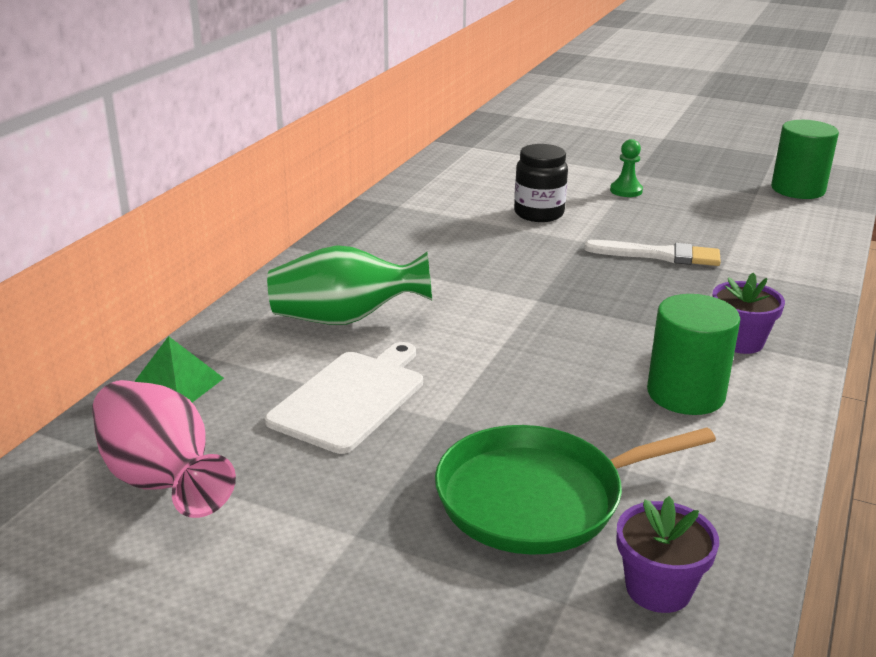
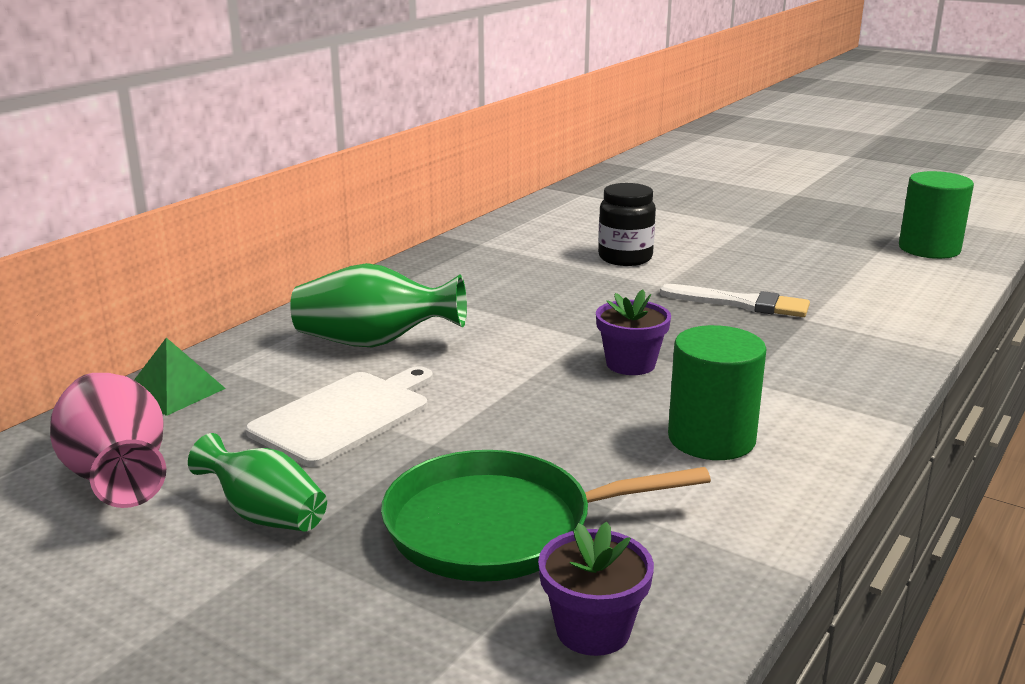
camera: 10 degrees right, 5 degrees down
(321, 507) = (265, 515): none -> green vase
(626, 191) = (731, 241): green pawn -> none
(740, 342) = (797, 392): purple flower pot -> purple flower pot (630, 364)

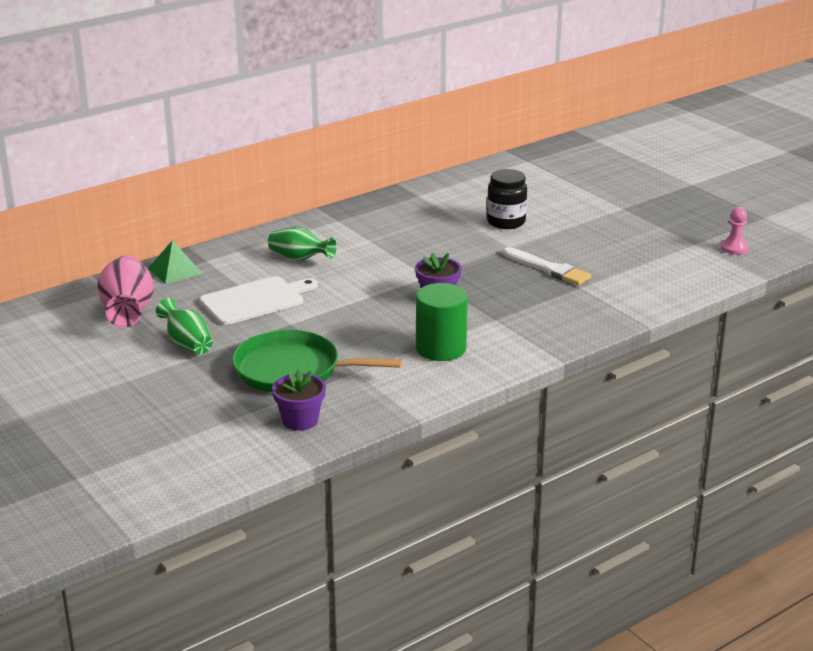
camera: 20 degrees right, 5 degrees up
(374, 343) = (300, 259): green vase -> green vase, size x0.66
(929, 249) = (734, 248): green cylinder -> pink pawn

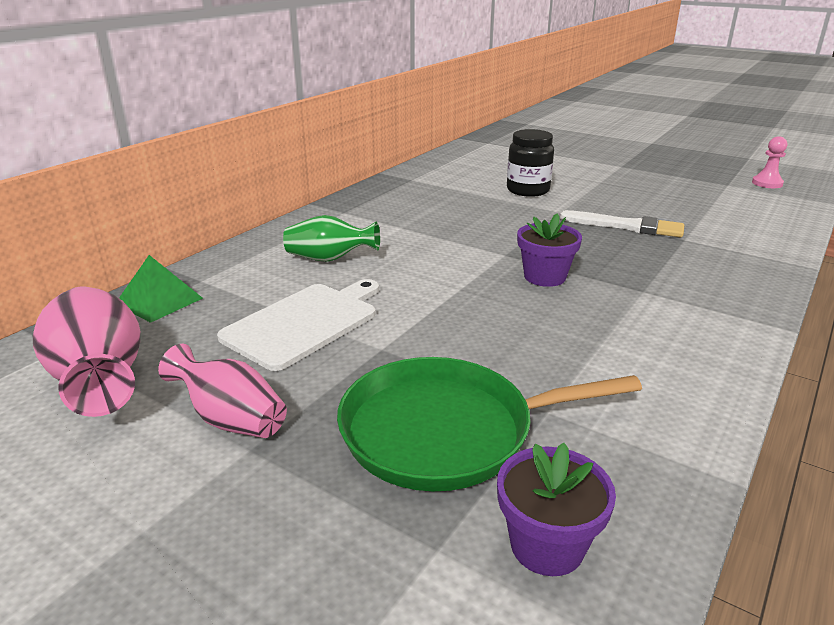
camera: 20 degrees left, 0 degrees up
(187, 344) = (230, 419): green vase -> pink vase
(441, 348) = (625, 344): green cylinder -> none

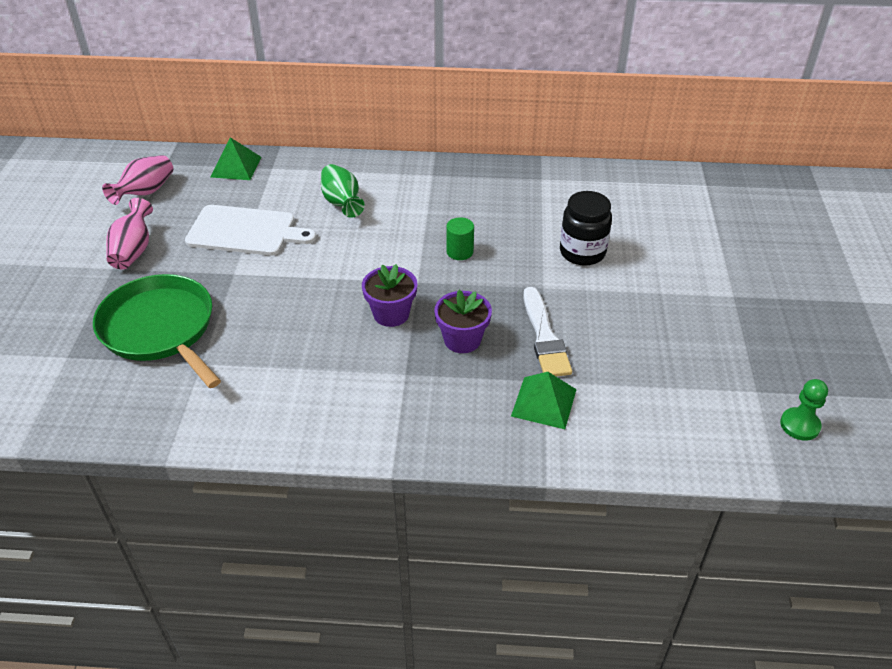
camera: 60 degrees right, 15 degrees up
(100, 379) = (145, 192): pink vase -> pink vase, size x0.66
(478, 228) = (459, 252): none -> green cylinder
(547, 545) = (83, 393): purple flower pot -> purple flower pot (462, 340)
(712, 245) = (544, 402): none -> green pyramid
(767, 183) = (799, 425): pink pawn -> green pawn

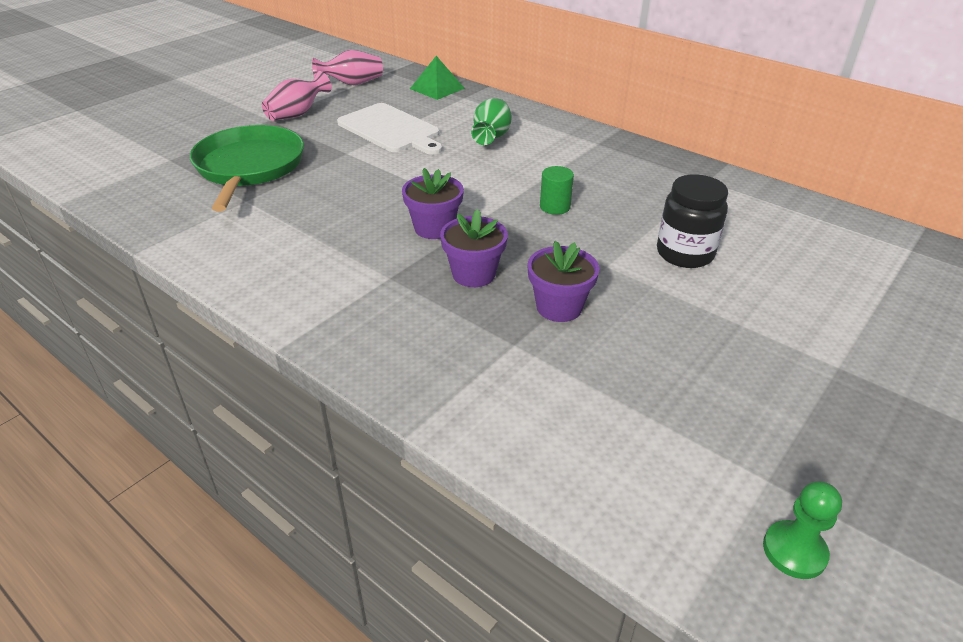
camera: 35 degrees right, 5 degrees down
(544, 337) = (559, 307): white brush -> purple flower pot
(544, 402) = (491, 362): green pyramid -> none

